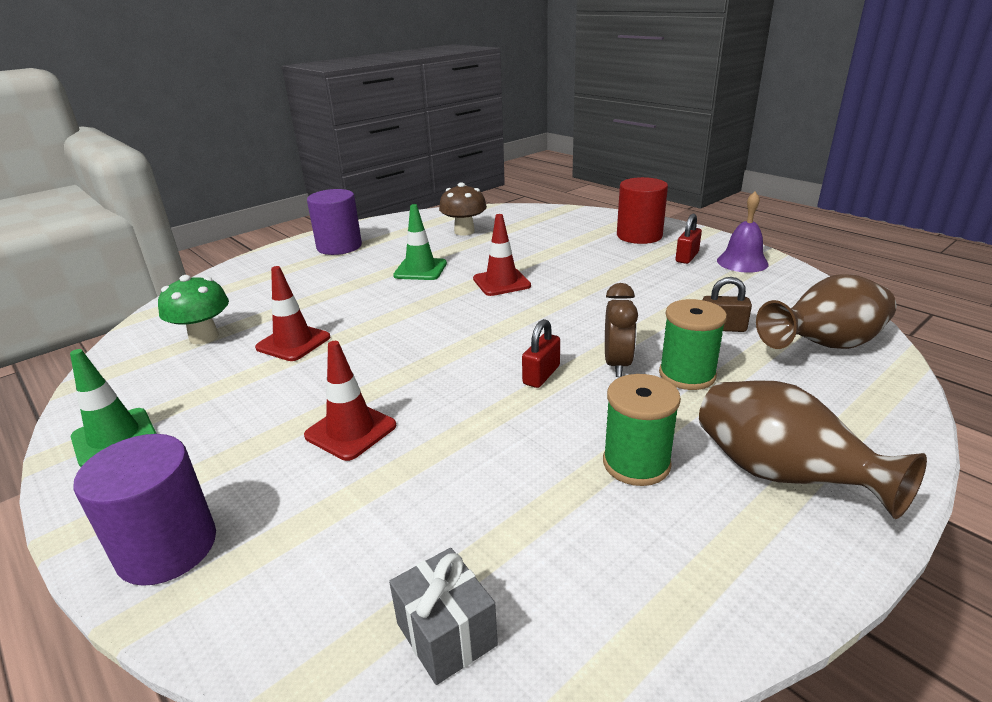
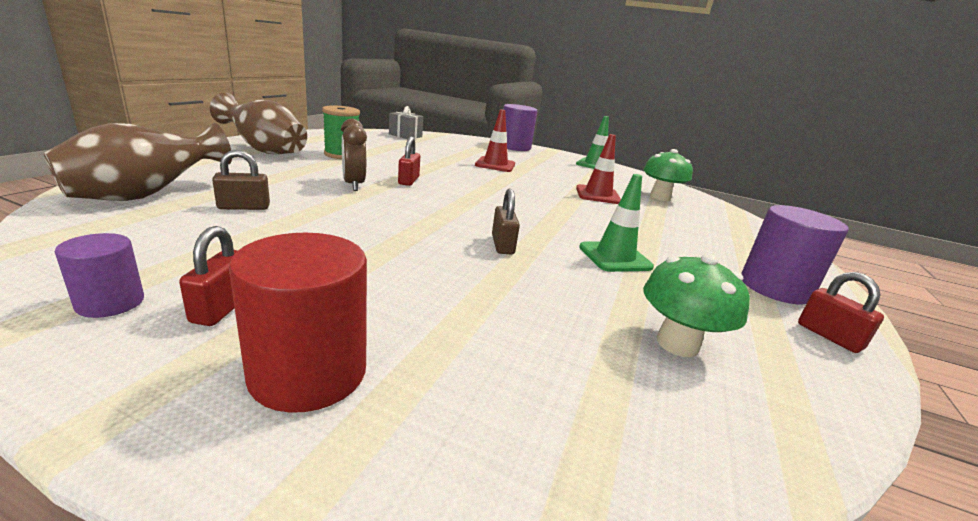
camera: 150 degrees right, 5 degrees down
(372, 228) = (829, 336): none -> red padlock
(464, 231) = (677, 344): brown mushroom -> green mushroom
(501, 282) = (502, 245): red traffic cone -> brown padlock
(687, 375) = (299, 180): green spool -> none
(742, 262) = (110, 303): purple bell -> purple cylinder

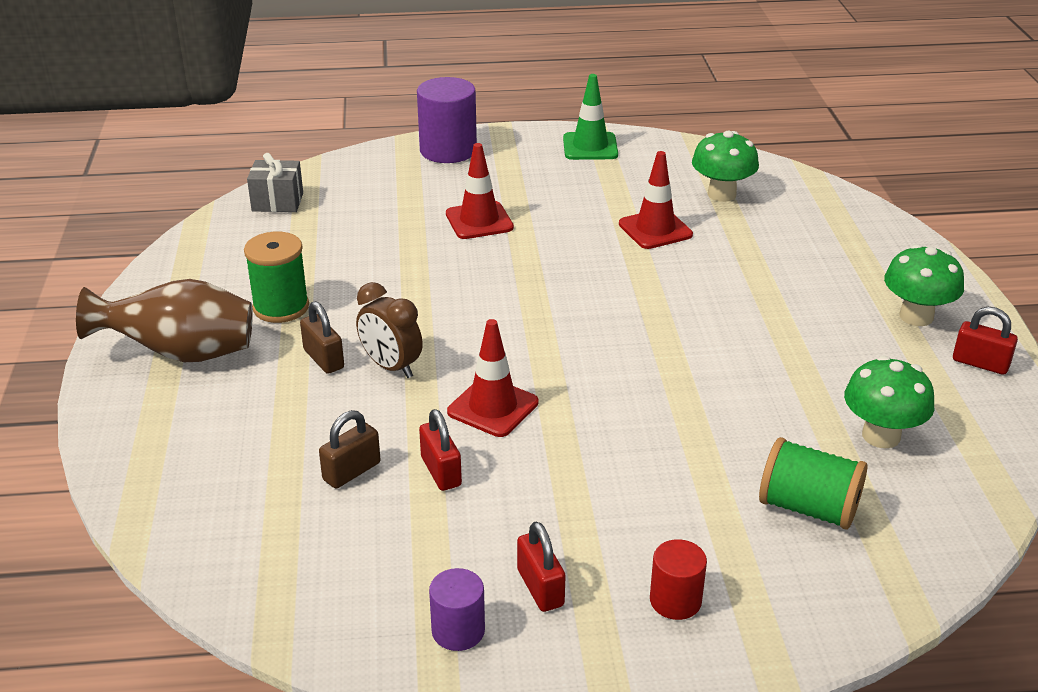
camera: 25 degrees left, 10 degrees up
(146, 195) = (230, 511): brown vase -> none
(308, 372) = (675, 600): red cylinder -> red cylinder, size x0.56
(379, 216) = (493, 407): none -> red traffic cone
(408, 180) = (433, 321): red padlock -> red padlock (441, 471)
(502, 245) = (652, 386): brown padlock -> brown padlock (323, 359)
(543, 364) = (808, 508): none -> green spool
(615, 257) = (761, 347): green traffic cone -> none
(775, 287) = (916, 316): purple cylinder -> green mushroom

